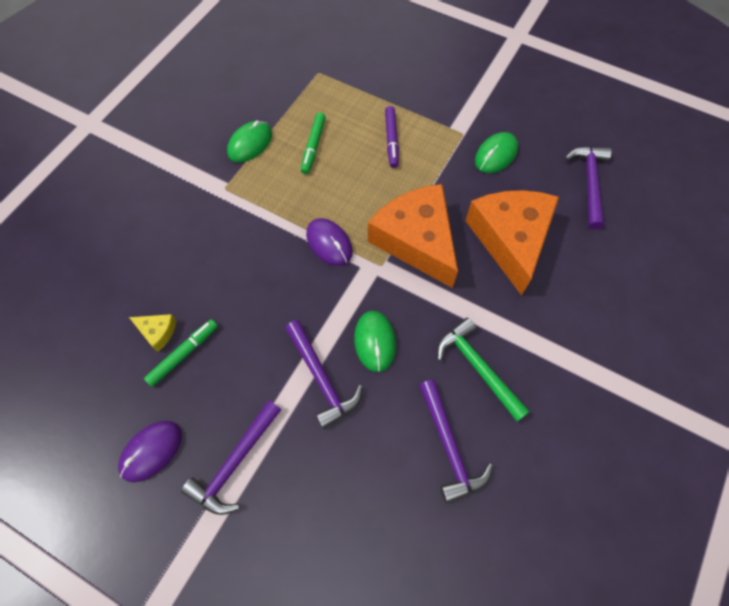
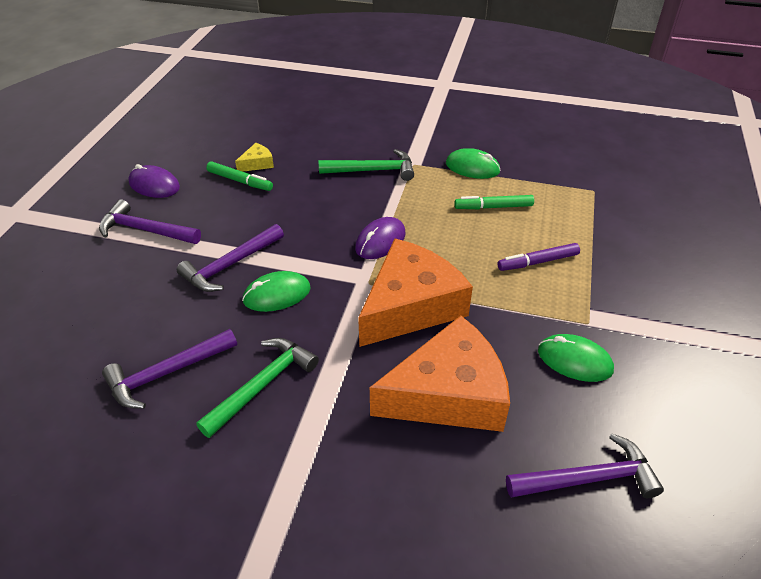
camera: 75 degrees right, 20 degrees down
(157, 332) = (257, 163): yellow cheese -> yellow cheese turned 135 degrees counterclockwise
(220, 225) = (373, 171): none -> green hammer

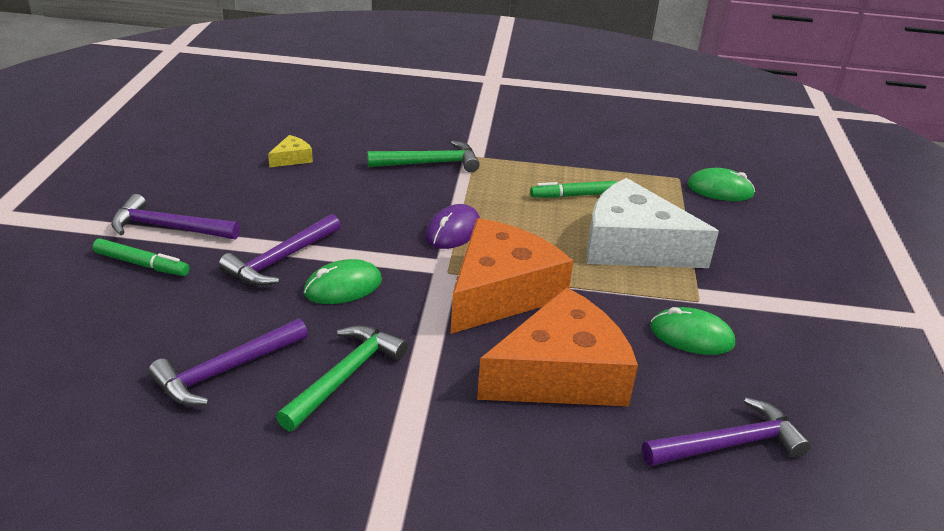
camera: 10 degrees left, 10 degrees down
(154, 185) = (170, 182): purple mouse -> none
(240, 181) = (275, 176): green marker -> green marker (142, 264)
(472, 167) = (542, 158): green mouse -> green mouse (720, 190)
(538, 262) = (632, 246): purple marker -> white cheese

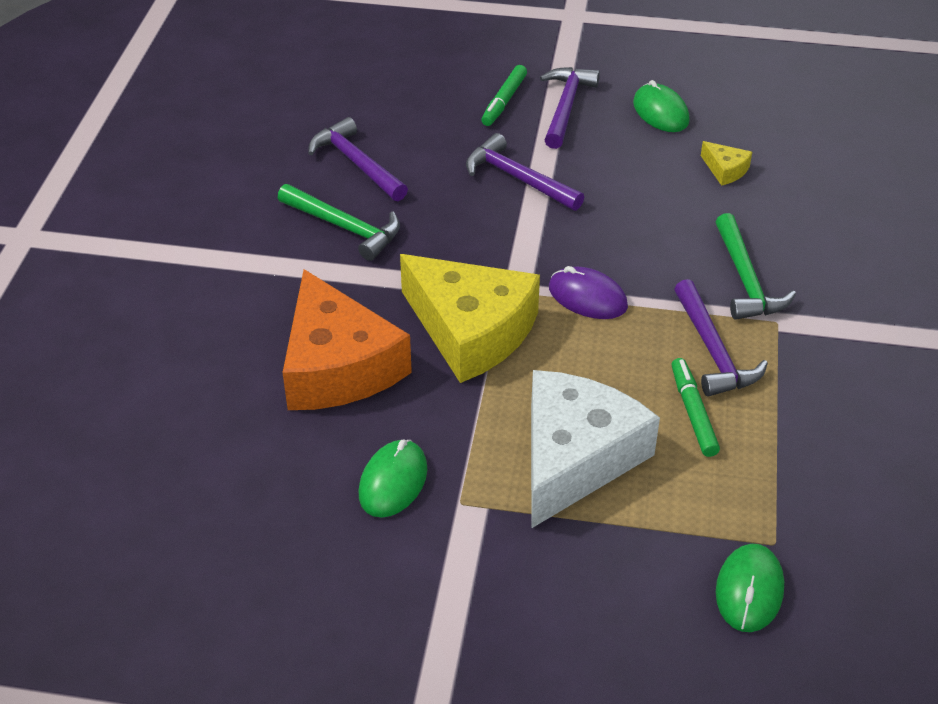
camera: 95 degrees right, 10 degrees up
(343, 287) = (475, 220): green mouse -> green mouse (660, 112)
(501, 292) = (471, 330): orange cheese -> yellow cheese
(729, 444) = (226, 478): purple hammer -> purple hammer (712, 351)

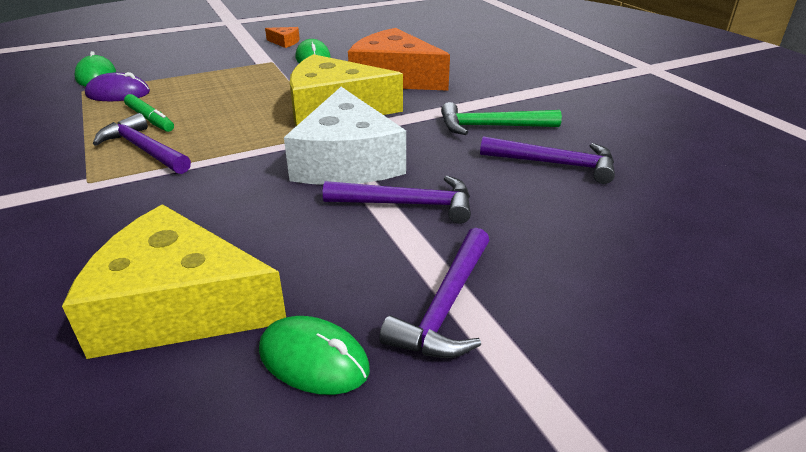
camera: 145 degrees right, 10 degrees down
(390, 575) = (285, 42): none -> orange cheese
(504, 101) = (522, 279): green marker -> none
(566, 107) = (445, 306): purple hammer -> purple hammer turned 45 degrees clockwise
(575, 457) = (220, 86): white cheese -> white cheese (346, 161)
(587, 297) = (266, 147): purple mouse -> purple mouse (118, 93)
(725, 170) = (178, 306): yellow cheese -> yellow cheese, size x2.49
(745, 280) = (124, 201): green hammer -> none

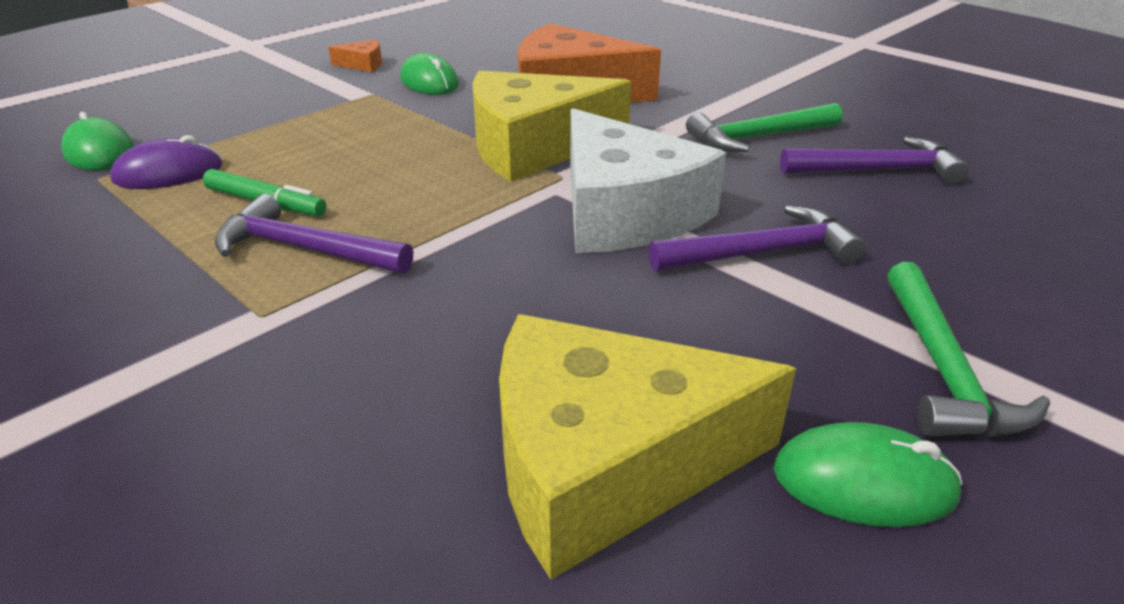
camera: 20 degrees left, 0 degrees up
(445, 306) = (942, 369): purple hammer -> green hammer

